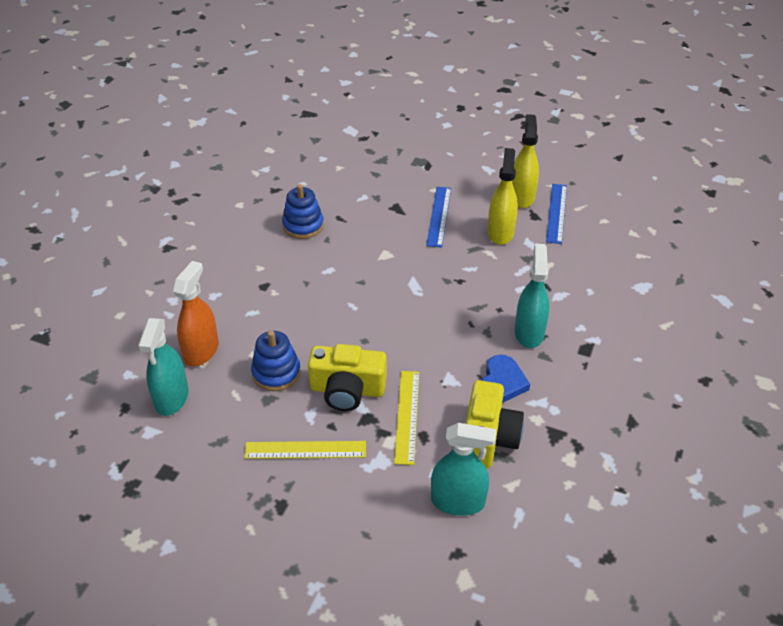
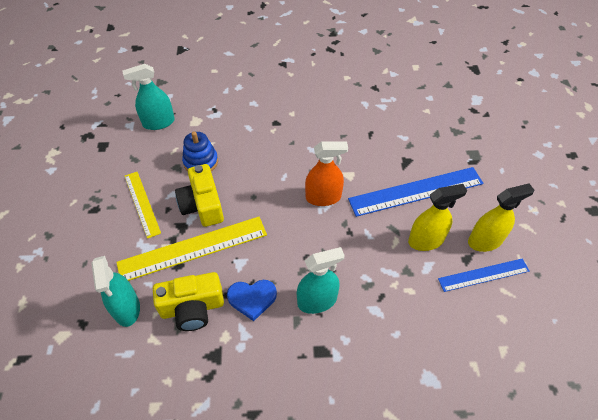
camera: 65 degrees right, 10 degrees up
(201, 351) = (202, 118): orange spray bottle -> orange spray bottle (323, 197)
(303, 226) = (348, 117): blue stacking toy -> none
(407, 416) = (193, 249): yellow ruler -> yellow ruler, size x1.65
(439, 216) = (416, 191): blue ruler -> blue ruler, size x1.65

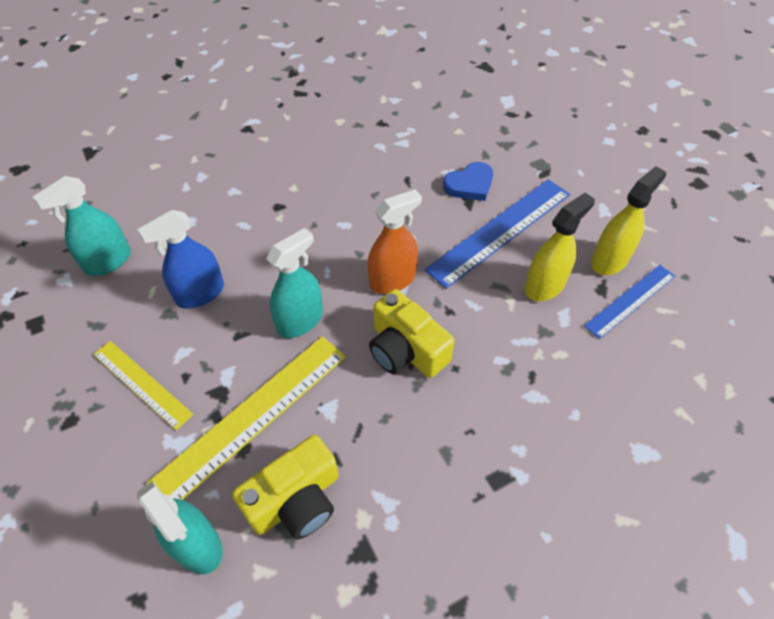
camera: 25 degrees left, 0 degrees up
(201, 162) = (200, 293): blue stacking toy -> blue spray bottle
(202, 205) = (234, 351): yellow camera -> yellow camera (406, 349)
(252, 299) = (372, 450): blue heart -> blue heart (469, 185)
(317, 301) = (458, 415): turquoise spray bottle -> turquoise spray bottle (300, 321)

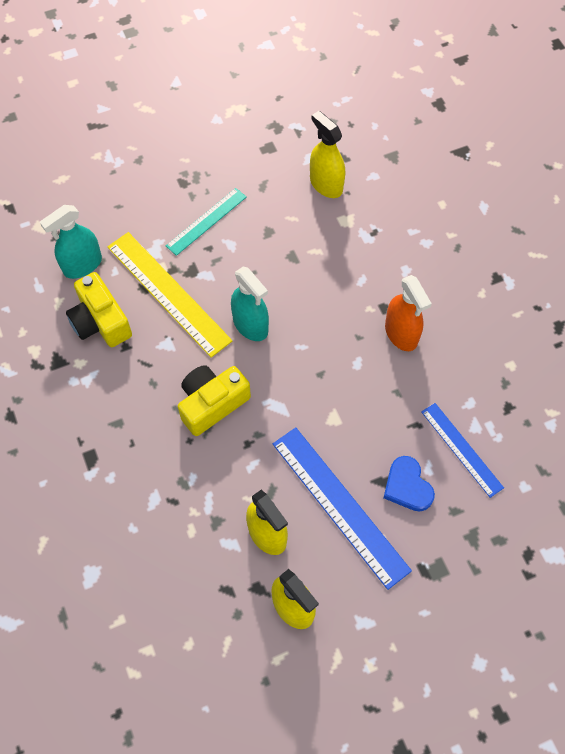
camera: 95 degrees right, 10 degrees up
(108, 261) = (326, 184): turquoise spray bottle -> yellow spray bottle
(141, 384) = (206, 221): yellow ruler -> turquoise ruler
(200, 293) = (286, 252): blue spray bottle -> none
(392, 280) = (287, 399): orange spray bottle -> orange spray bottle (401, 333)
(630, 301) = (241, 613): blue ruler -> blue ruler (461, 449)

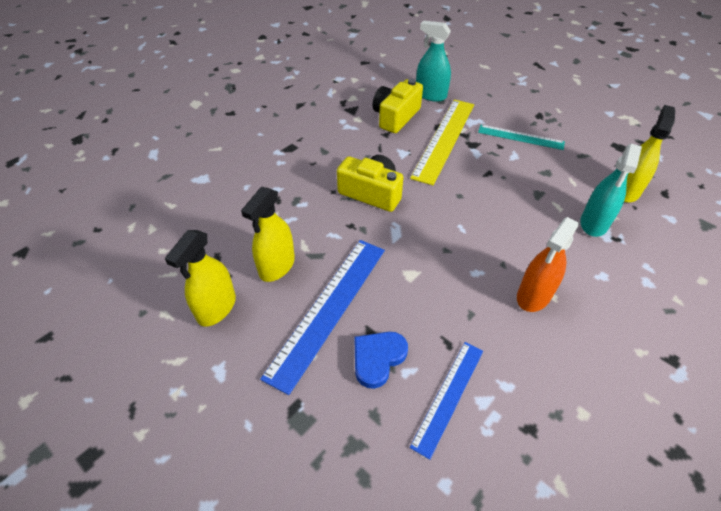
camera: 65 degrees right, 15 degrees down
(250, 325) = (455, 191): turquoise spray bottle -> turquoise spray bottle (594, 223)

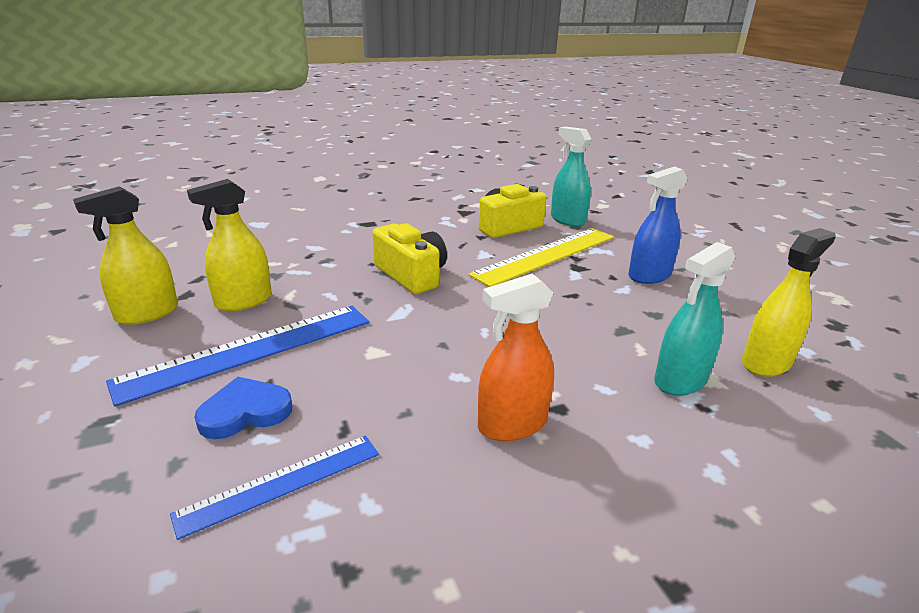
camera: 25 degrees right, 20 degrees down
(520, 137) = (649, 276): turquoise ruler -> blue spray bottle

